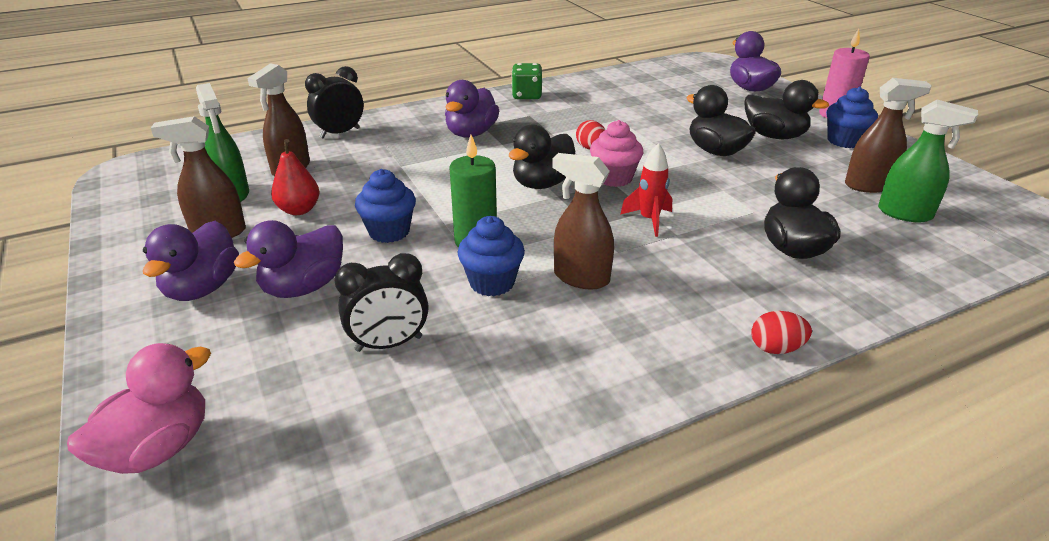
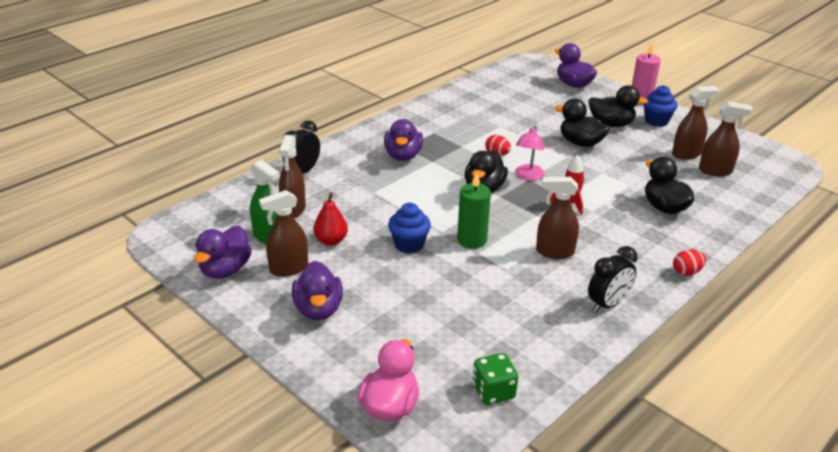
camera: 20 degrees left, 0 degrees up
(303, 287) = (386, 294): purple duck -> purple duck (225, 270)
(389, 344) = (472, 317): black clock -> black clock (607, 304)
(492, 283) = (503, 266): blue cupcake -> none
(527, 95) = (418, 115): green dice -> green dice (493, 392)
(614, 178) = (528, 176): pink cupcake -> pink lamp
(905, 214) = (715, 171): green spray bottle -> brown spray bottle

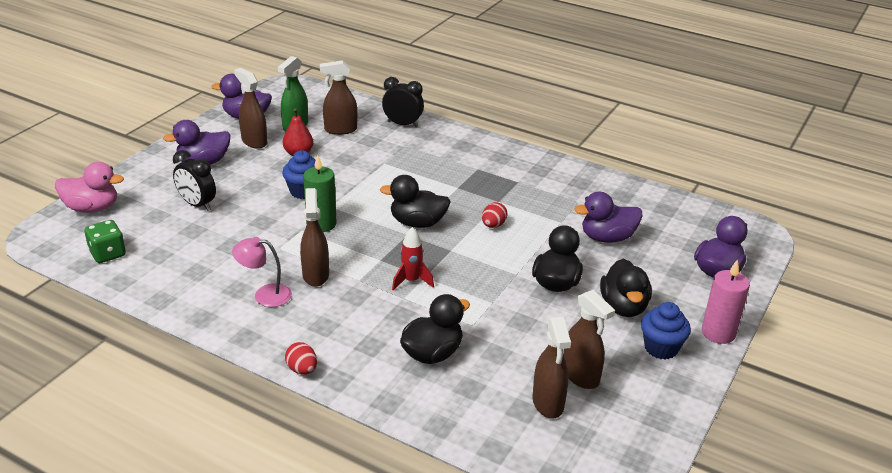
camera: 75 degrees right, 0 degrees up
(403, 156) = (459, 170): purple duck -> purple duck (607, 238)
(528, 176) = (457, 249): pink lamp -> pink lamp (265, 295)
(607, 304) = (234, 312): black clock -> black clock (197, 205)

